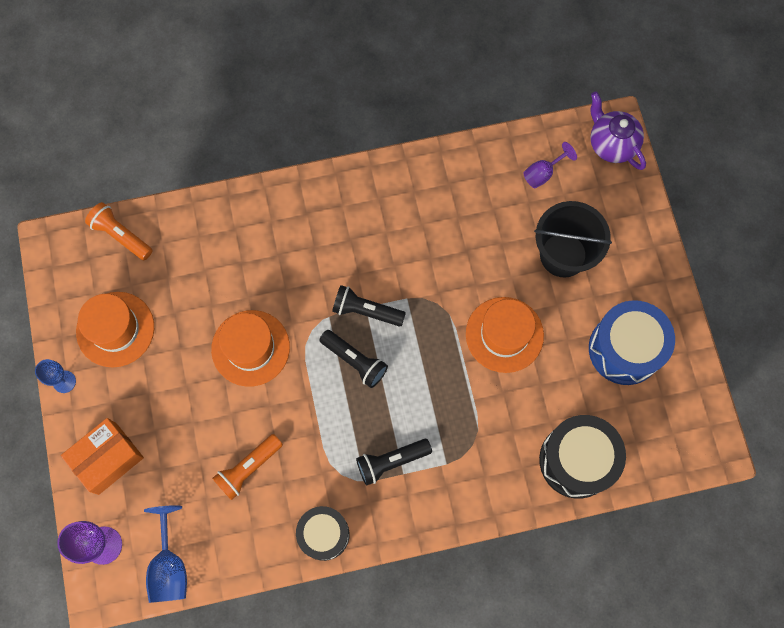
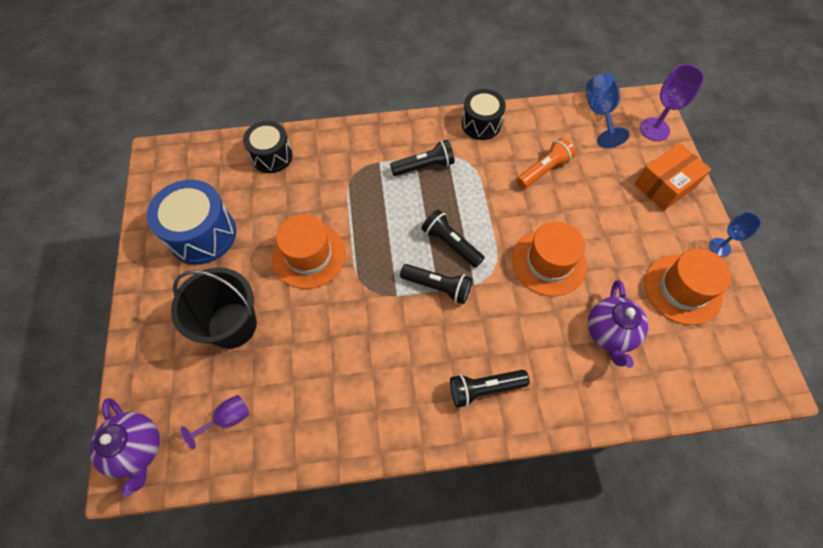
camera: 175 degrees left, 10 degrees down
(121, 235) = (699, 385): orange flashlight -> none
(196, 277) = (609, 333): none -> purple teapot
(318, 217) = (484, 388): none -> black flashlight
(576, 460) = (272, 156): black drum -> black drum, size x0.66

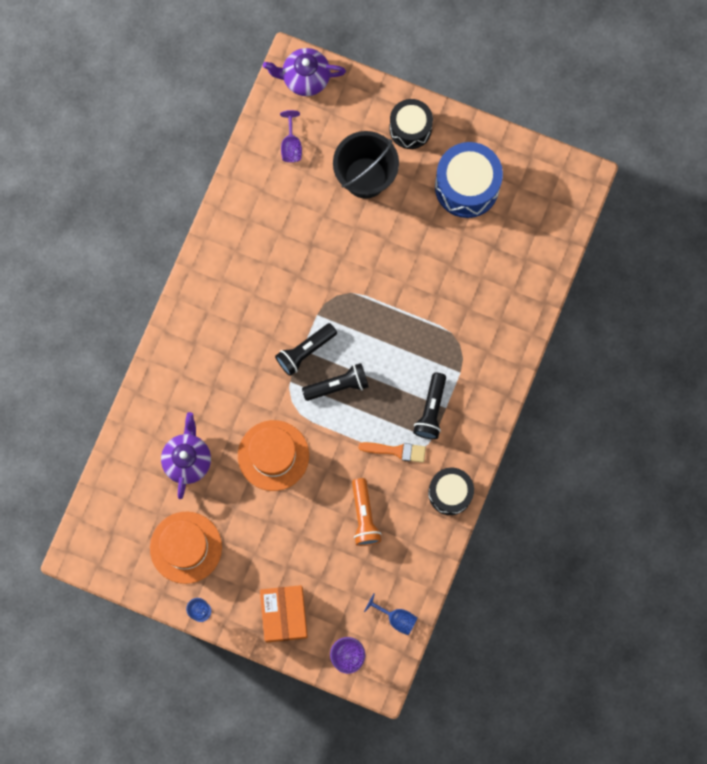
camera: 120 degrees right, 15 degrees up
(272, 156) = (521, 279): black drum -> black drum (410, 128)
(309, 255) = (395, 264): orange hat -> none
(475, 174) = (396, 451): none -> orange brush
(484, 388) = (204, 336): black flashlight -> none
(599, 113) = (396, 618): blue goblet -> blue goblet, size x0.64
(609, 333) = (187, 460): purple teapot -> purple teapot turned 60 degrees clockwise

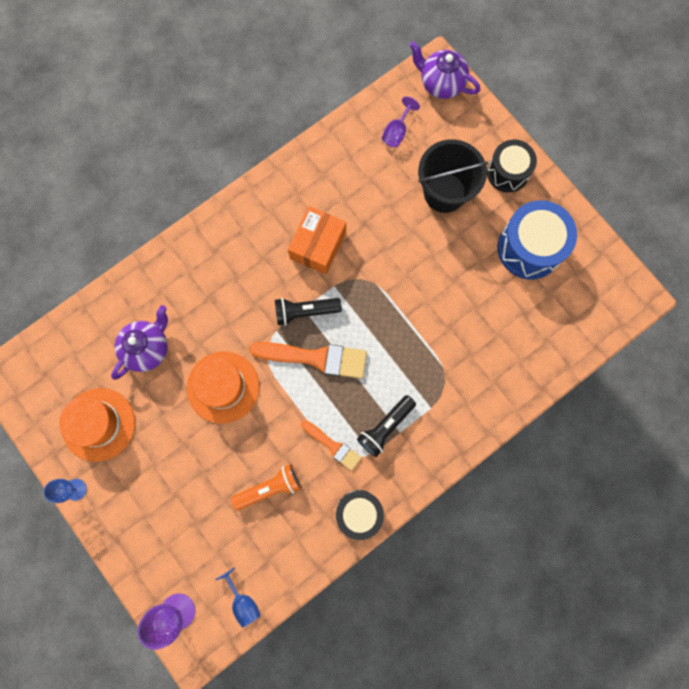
camera: 30 degrees right, 0 degrees up
(284, 614) = (145, 537): orange box -> orange box (318, 245)
(338, 385) = (316, 358): black flashlight -> orange brush
(364, 516) = (269, 488): orange flashlight -> orange flashlight turned 135 degrees counterclockwise

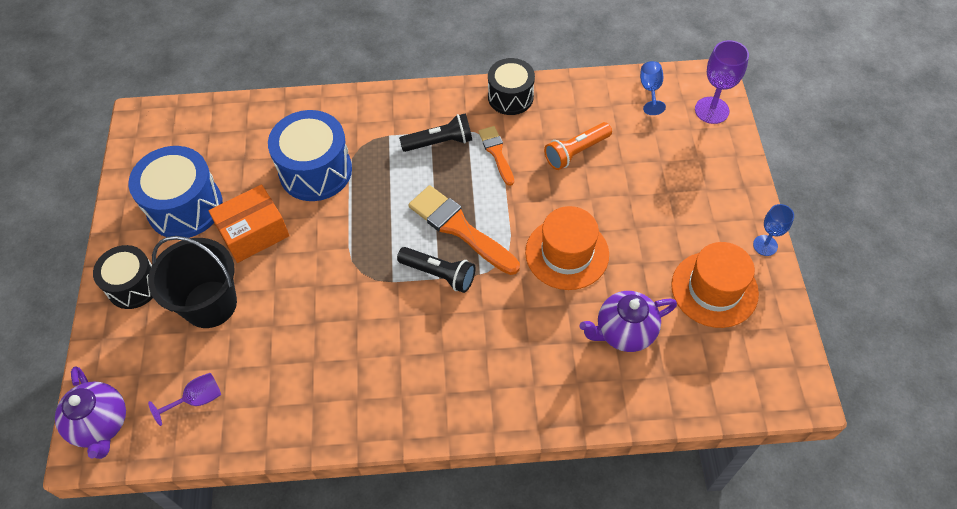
camera: 145 degrees left, 20 degrees down
(269, 488) = (576, 152): orange flashlight -> orange flashlight turned 45 degrees counterclockwise
(318, 245) = (378, 330): orange box -> orange box (253, 233)
(461, 338) = (315, 171): none -> blue drum

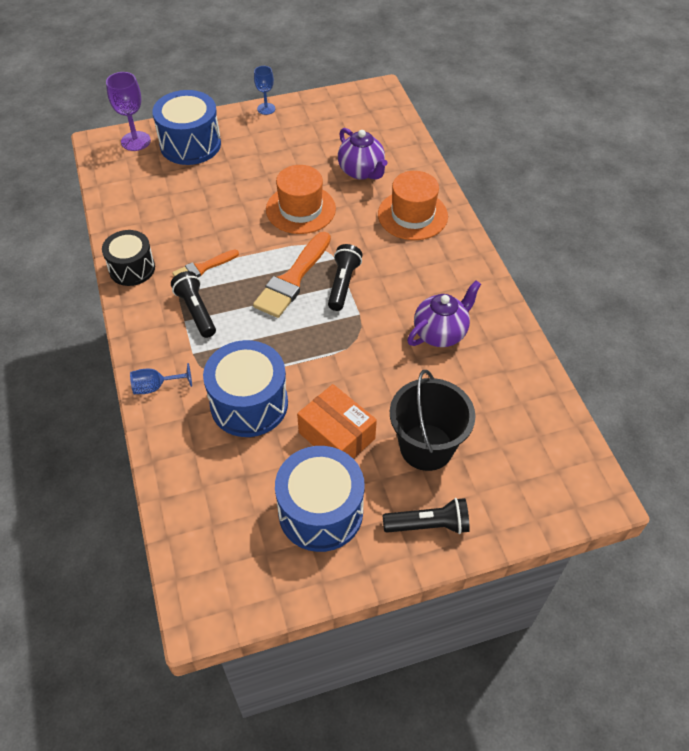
camera: 105 degrees left, 5 degrees down
(101, 424) = (575, 494): purple teapot -> purple teapot (440, 333)
(133, 285) = (428, 525): black drum -> black flashlight
(197, 399) = (521, 424): purple goblet -> none
(576, 152) = (193, 216): orange flashlight -> none
(650, 90) = (115, 178): blue goblet -> blue goblet (155, 387)
(700, 160) = (190, 144): none -> blue drum
(714, 289) = (311, 130): orange hat -> orange hat (412, 215)

